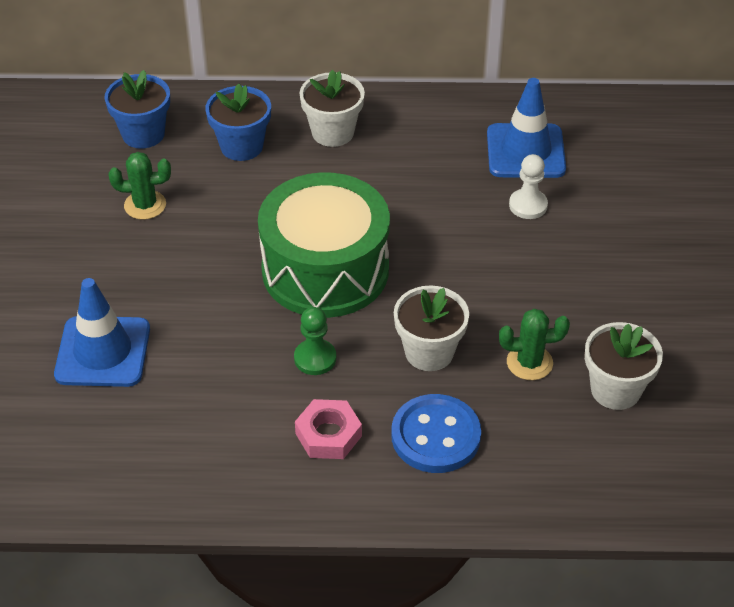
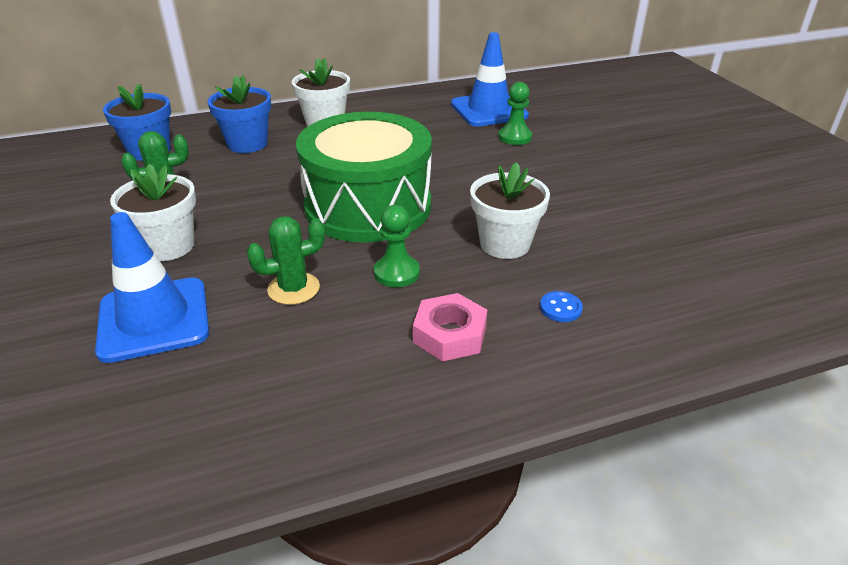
camera: 20 degrees left, 10 degrees down
(435, 436) = (560, 308): blue button -> blue button, size x0.42
(528, 205) = (515, 137): white pawn -> green pawn
(529, 363) = (600, 232): green cactus -> green cactus (293, 288)
(615, 390) = (689, 234): white flower pot -> white flower pot (168, 246)

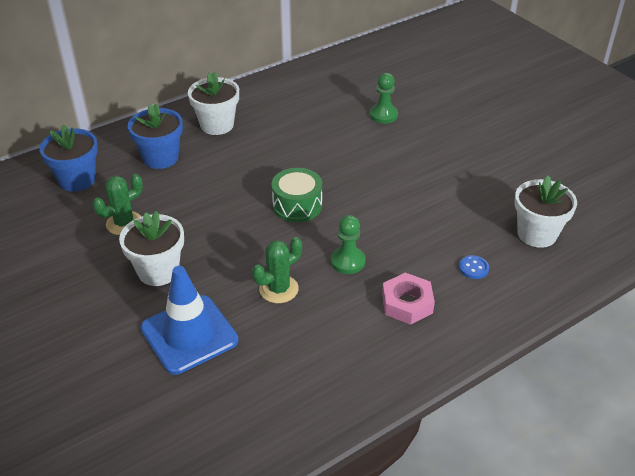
camera: 15 degrees left, 5 degrees up
(368, 206) = (297, 205): green drum -> green drum, size x0.48
(488, 110) = (350, 88): blue traffic cone -> none
(505, 244) = (415, 222): white flower pot -> white flower pot (537, 234)

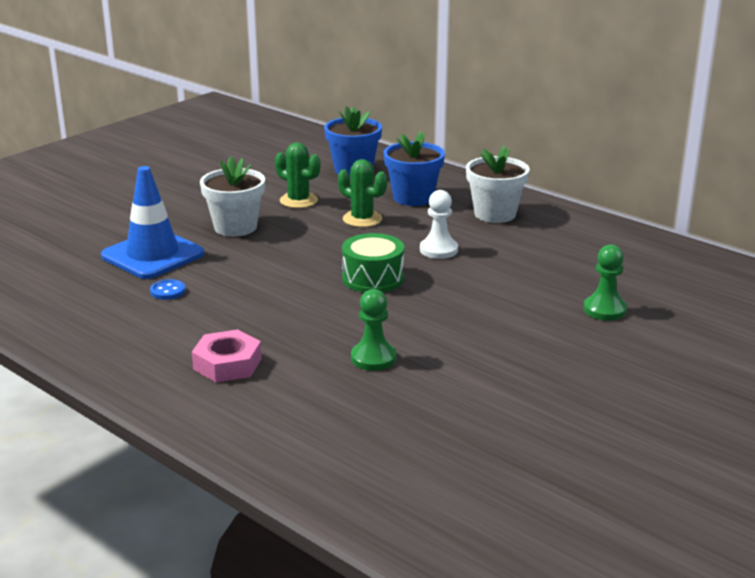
camera: 75 degrees right, 15 degrees down
(264, 164) = (438, 250): none -> white pawn
(278, 289) = (228, 287): green cactus -> green cactus (362, 219)
(348, 261) = (287, 320): green pawn -> green pawn (373, 358)
(473, 268) = (307, 405): blue button -> blue button (168, 291)
(537, 234) = (402, 453): white flower pot -> none

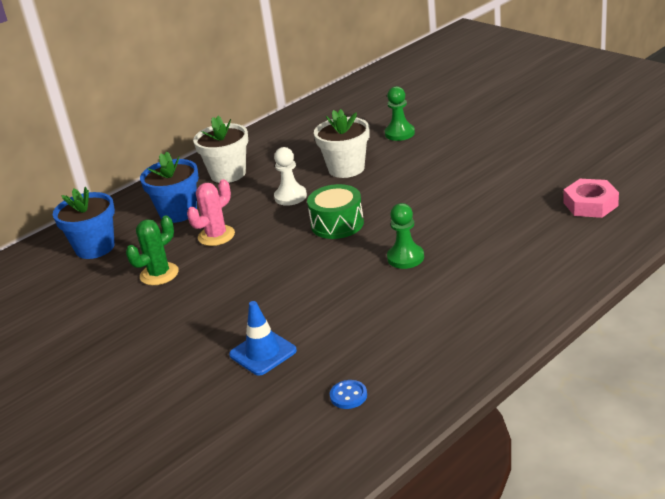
camera: 80 degrees left, 5 degrees up
(152, 255) = (263, 353): blue traffic cone -> blue traffic cone, size x0.62
(168, 291) = (345, 331): blue button -> blue button (348, 396)
(227, 364) = (481, 282): pink nut -> pink nut (590, 204)
(235, 227) = (210, 307): white flower pot -> white flower pot (346, 168)
(362, 219) = (216, 236): green cactus -> pink cactus
(373, 358) = (469, 217): green pawn -> green pawn (405, 258)

